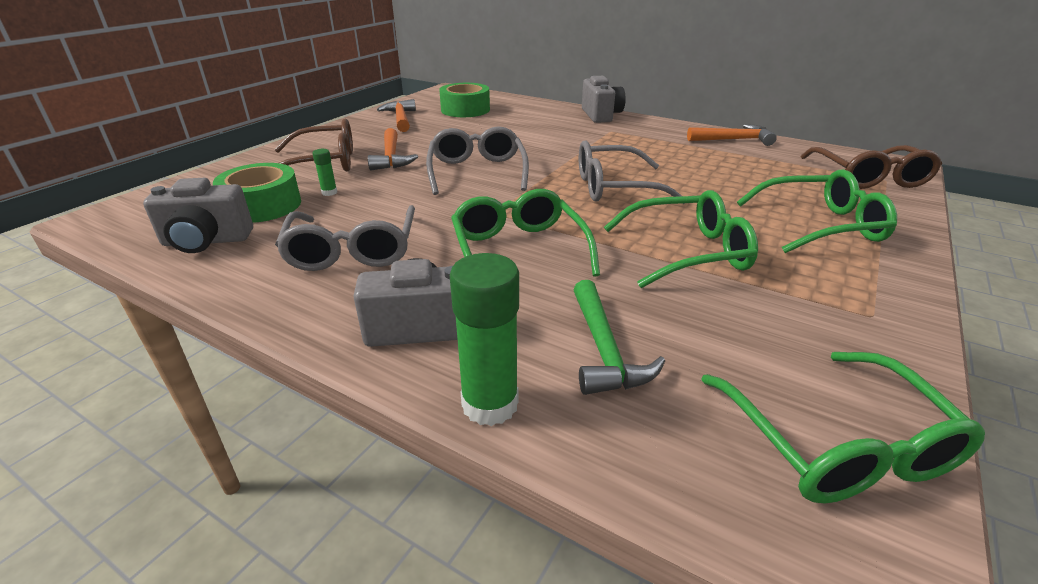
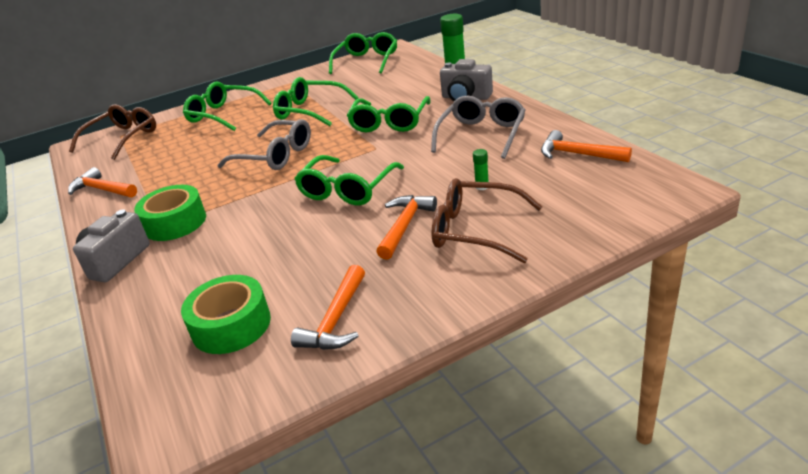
camera: 145 degrees left, 0 degrees up
(206, 241) = (578, 154): grey camera -> orange hammer
(262, 205) = (539, 181): green tape -> green tape (175, 222)
(477, 172) = (347, 189): grey glasses -> green glasses
(604, 349) = (401, 84): green hammer -> none

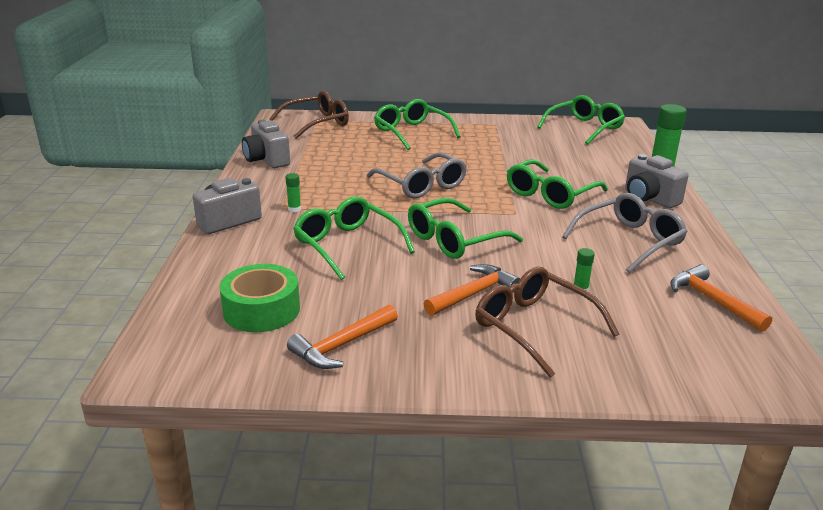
camera: 25 degrees right, 5 degrees down
(103, 190) = (267, 160): orange hammer -> grey camera
(175, 222) = (294, 209): green tape -> green glue stick
(310, 111) = (488, 156): green glasses -> green glasses (347, 245)

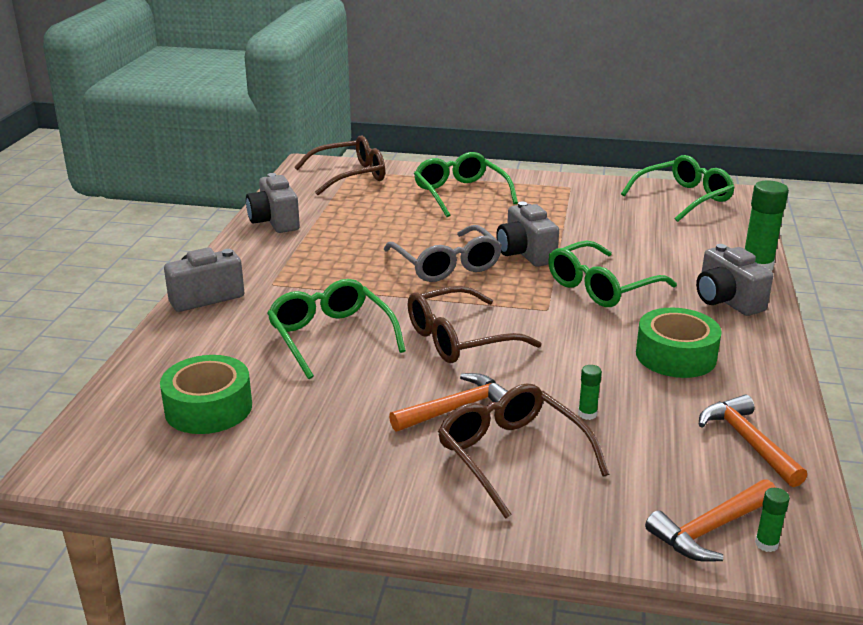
camera: 10 degrees right, 0 degrees up
(294, 209) = (285, 286): green glue stick -> green glue stick (766, 544)
(342, 345) = (283, 458): orange hammer -> orange hammer (711, 529)
(454, 240) = (459, 339): green glasses -> brown glasses
(481, 173) = (525, 253): none -> grey camera
(629, 241) = (676, 356): grey glasses -> green tape

